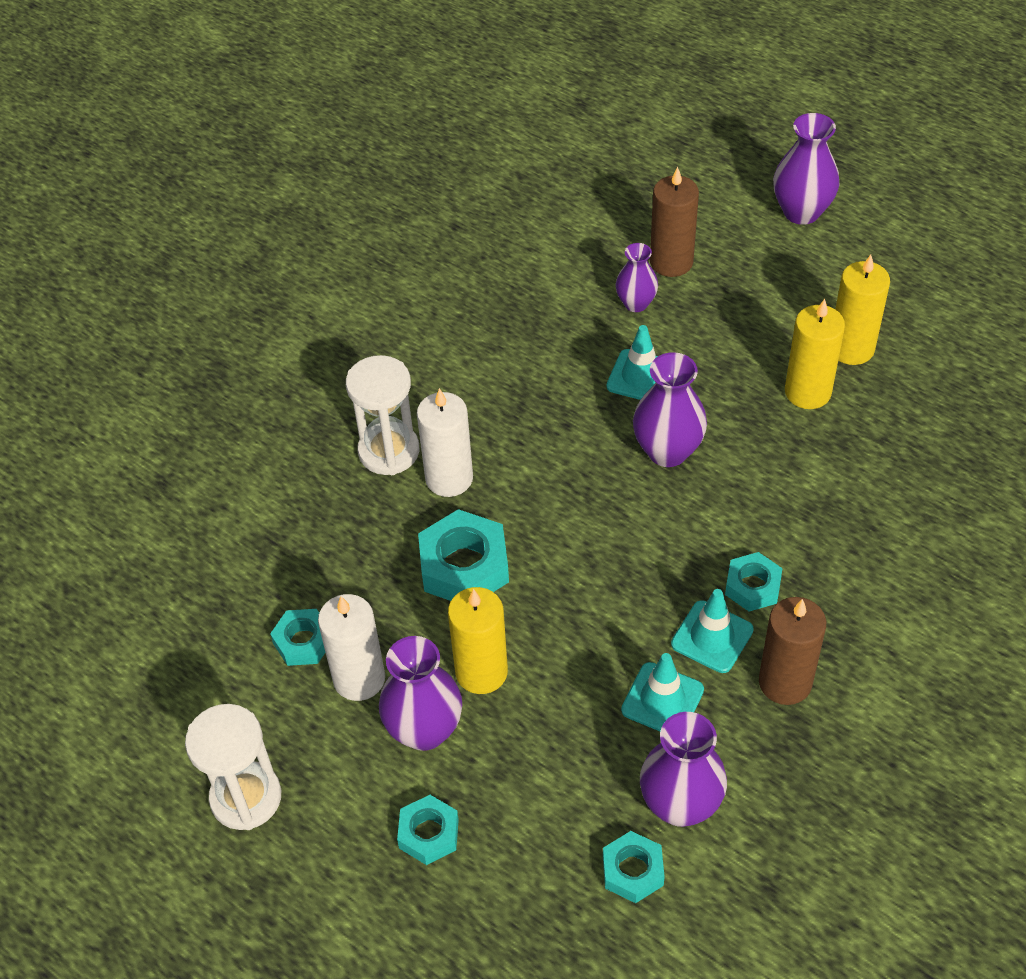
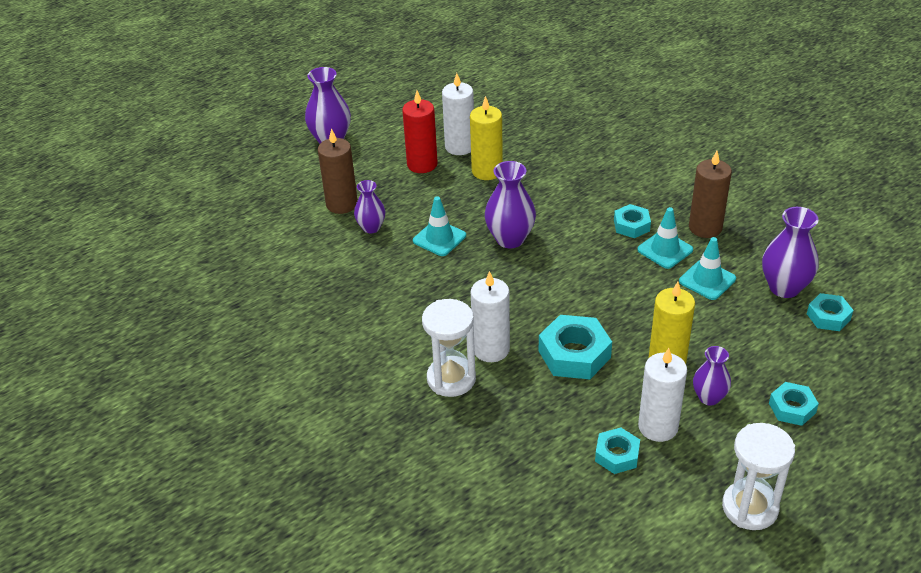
camera: 75 degrees left, 10 degrees down
(424, 730) = (709, 397): purple vase -> purple vase, size x0.63
(791, 318) = (422, 164): none -> red candle
(851, 348) = (460, 147): yellow candle -> white candle

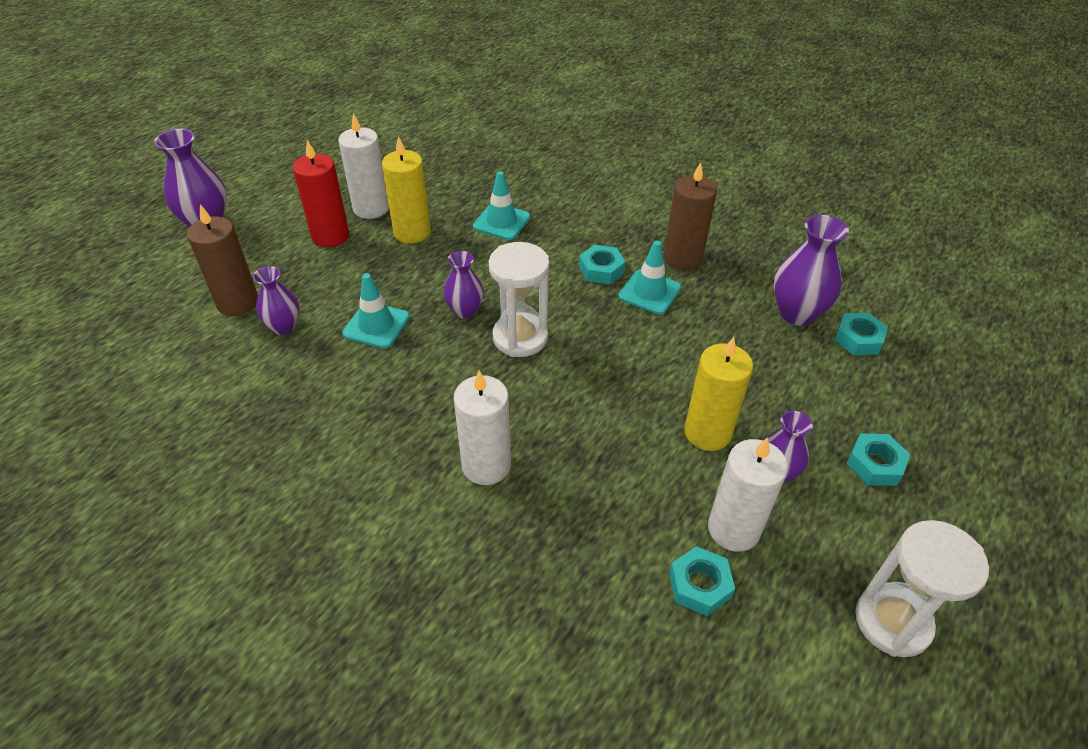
camera: 20 degrees left, 5 degrees up
(451, 379) = (445, 521): white hourglass -> white hourglass (520, 337)
(510, 239) = (465, 311): purple vase -> purple vase, size x0.63
(574, 354) = (594, 449): turquoise nut -> none
(707, 280) = (711, 320): turquoise traffic cone -> turquoise traffic cone (501, 222)

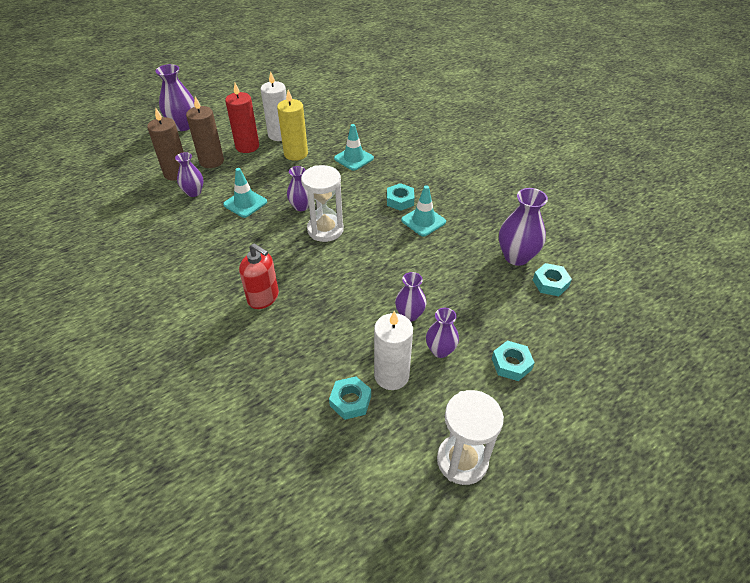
camera: 20 degrees right, 0 degrees up
(486, 465) = (263, 297): white candle -> red soap dispenser
(682, 258) = (458, 205): brown candle -> brown candle (211, 161)
(707, 432) = (409, 314): yellow candle -> purple vase

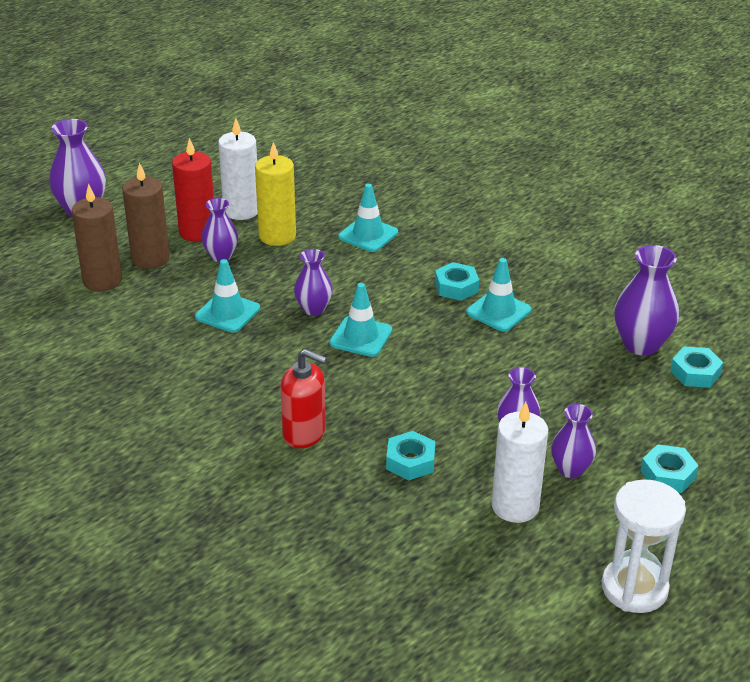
camera: 10 degrees left, 10 degrees down
(194, 192) = (142, 305): purple vase -> purple vase (221, 256)
(325, 230) = (361, 337): white hourglass -> turquoise traffic cone
(350, 401) = (470, 541): turquoise nut -> turquoise nut (410, 461)

